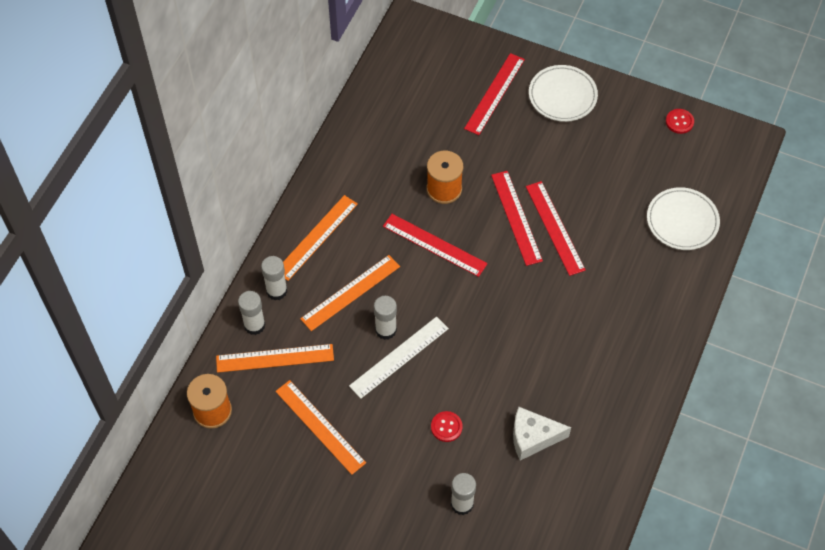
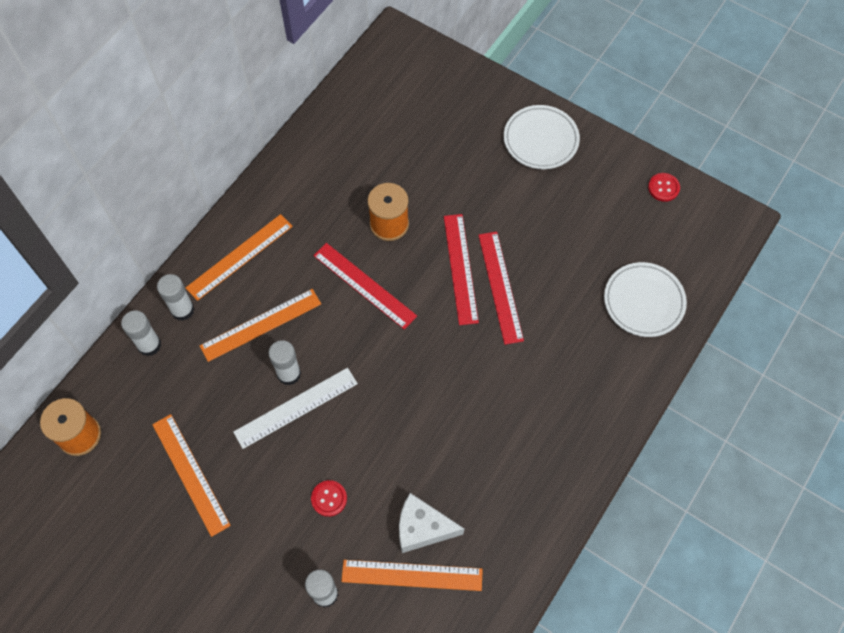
camera: 10 degrees right, 5 degrees up
(275, 358) = (161, 386): orange ruler -> orange ruler (412, 575)
(494, 93) = (467, 126): red ruler -> none

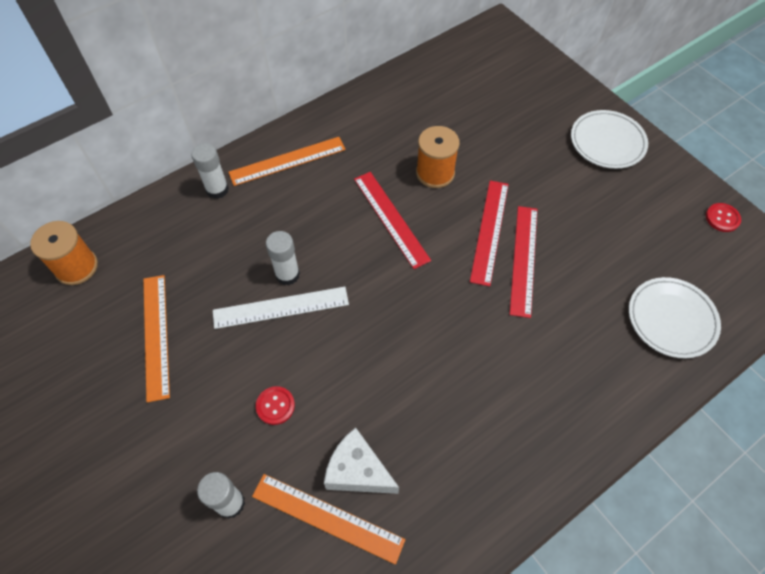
camera: 20 degrees right, 5 degrees down
(149, 345) = (174, 210): white glue stick -> none
(261, 325) = (281, 223): orange ruler -> none

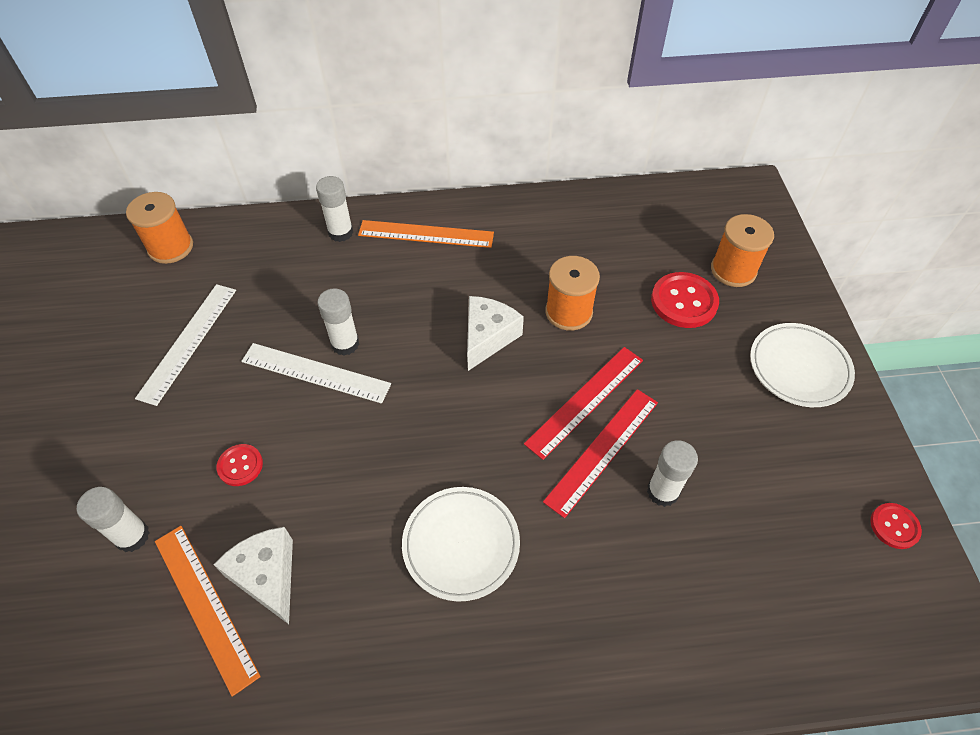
camera: 30 degrees right, 5 degrees down
(156, 335) = (188, 342): orange ruler -> white ruler
(391, 218) = (487, 337): red ruler -> white cheese
(507, 130) = (684, 301): none -> red button
(524, 92) = (733, 270): none -> orange spool
(579, 267) = (662, 491): none -> white glue stick
(671, 319) = (738, 612): white plate -> white plate (461, 544)

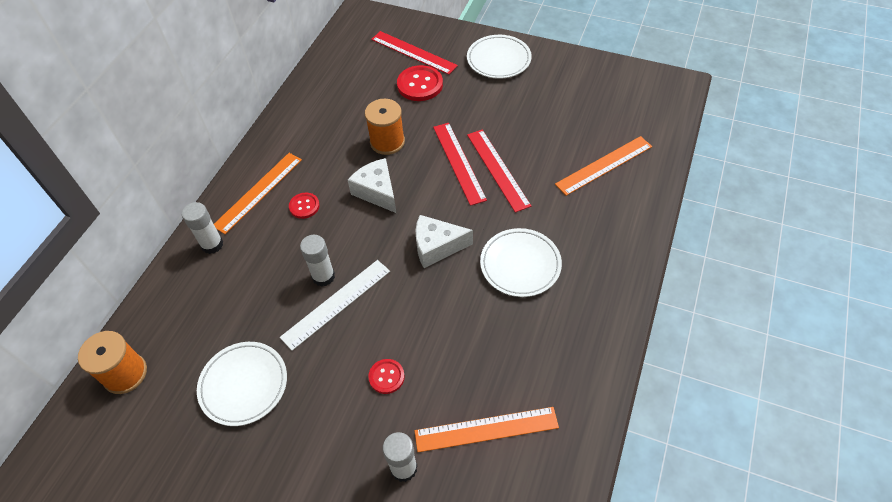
camera: 60 degrees left, 0 degrees up
(188, 342) = (244, 385): white ruler -> white plate
(267, 576) = (484, 383): white cheese -> white cheese (437, 247)
(662, 491) = (540, 154): white glue stick -> none
(700, 588) = (604, 165): none -> orange ruler
(733, 270) = (413, 52): orange spool -> red ruler
(894, 526) = (610, 73): red button -> red button (304, 206)

